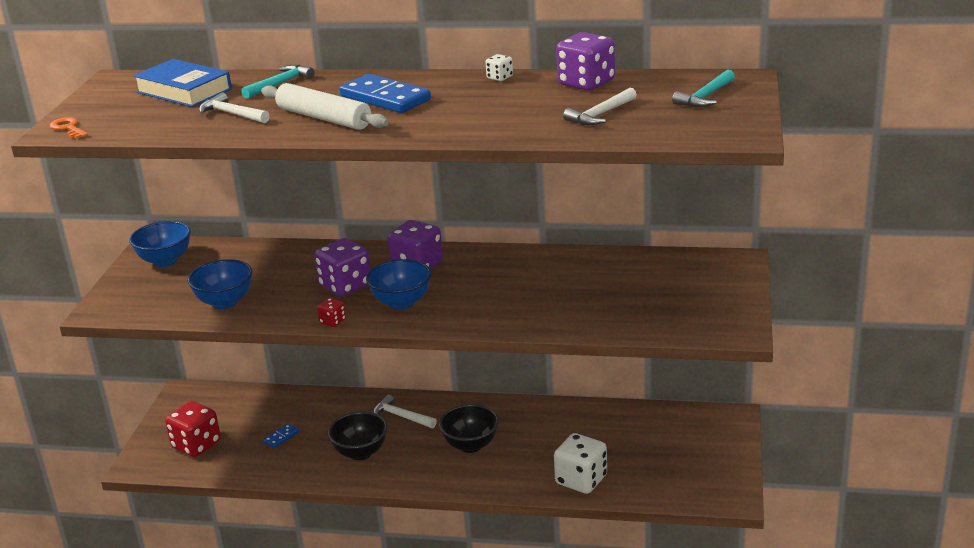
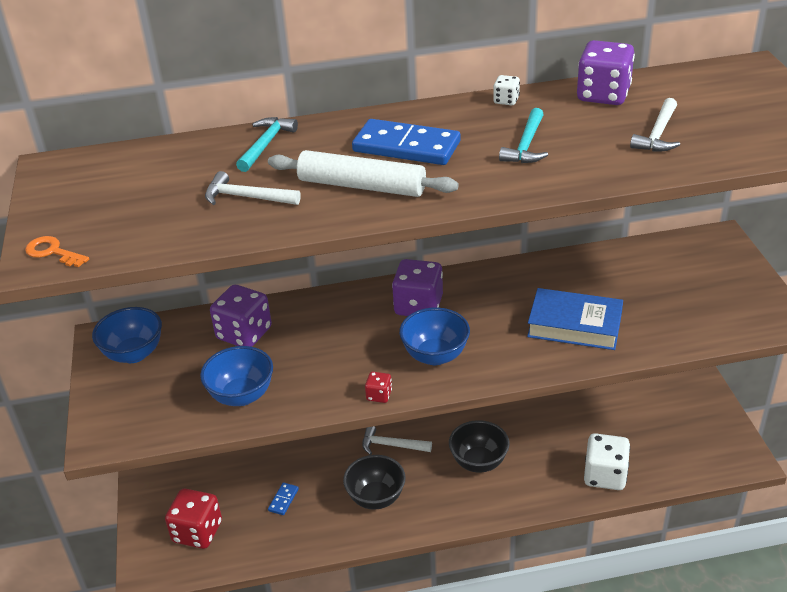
camera: 20 degrees left, 10 degrees up
(184, 91) = (156, 171): blue book -> blue book (574, 325)
(345, 286) = (360, 346): purple dice -> purple dice (244, 334)
(705, 97) = (738, 95): turquoise hammer -> turquoise hammer (526, 145)

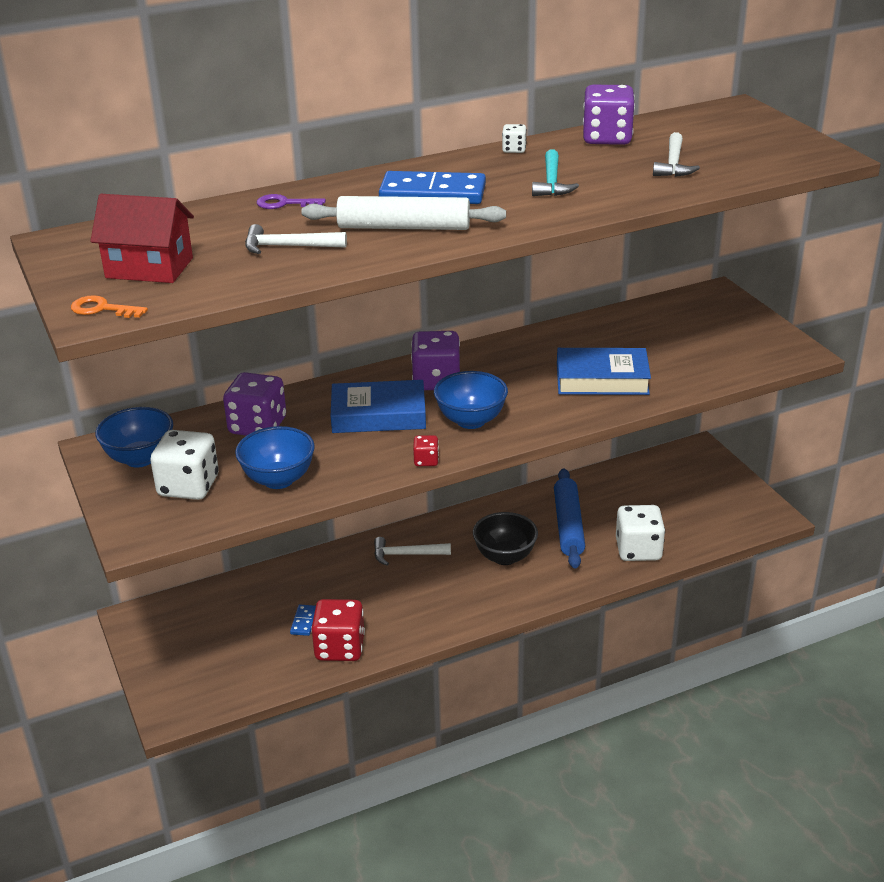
camera: 15 degrees left, 5 degrees down
(114, 208) = (149, 268): none -> red house
(163, 390) = (188, 486): none -> white dice
(197, 532) = (216, 666): red dice -> red dice (340, 648)
(266, 144) = (284, 204): turquoise hammer -> purple key
(354, 336) = (378, 414): none -> blue book
(376, 498) = (406, 604): black bowl -> none
(547, 438) = (568, 525): none -> blue rolling pin

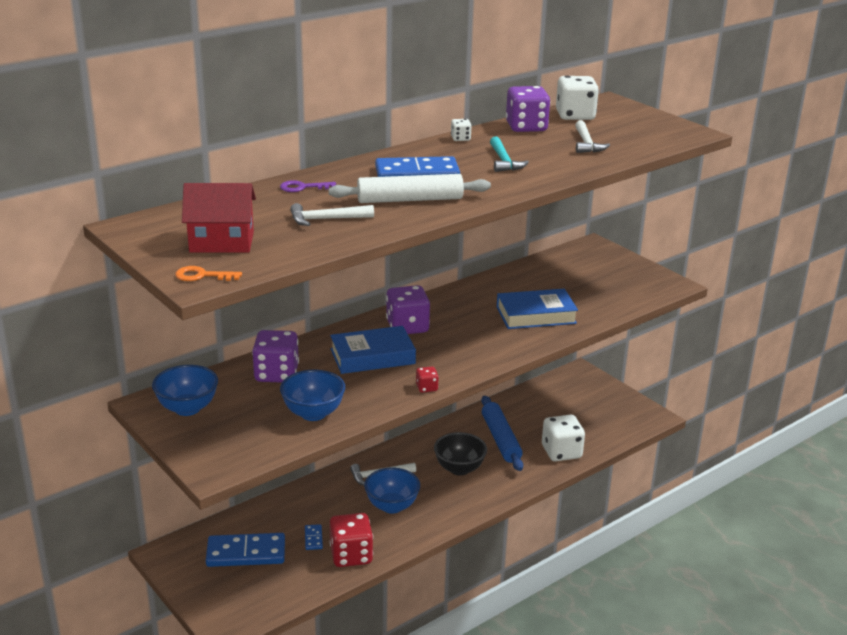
camera: 15 degrees left, 5 degrees down
(188, 486) = (240, 426): white dice -> white dice (575, 116)
(222, 629) = (246, 553): none -> blue domino
(471, 420) = (448, 354): blue bowl -> blue bowl (392, 506)

